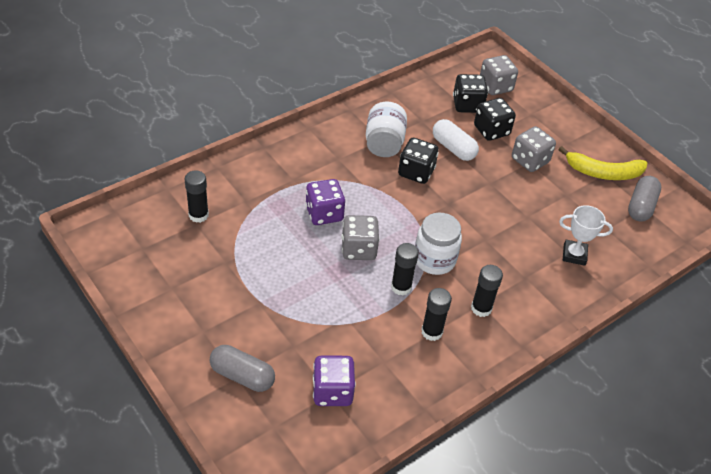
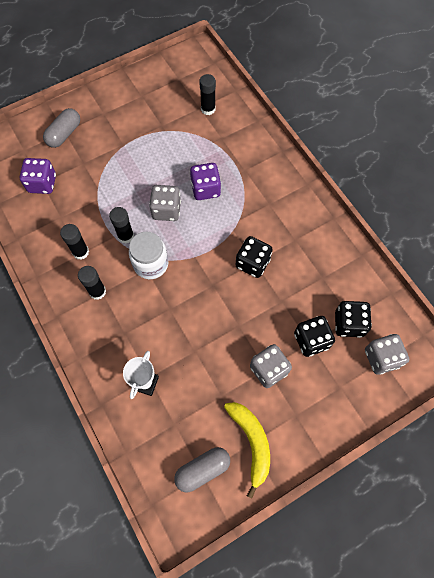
camera: 100 degrees right, 20 degrees up
(384, 143) = (289, 241): white jar -> none
(453, 148) = (284, 300): white capsule -> none
(603, 172) = (251, 443): yellow banana -> yellow banana turned 150 degrees clockwise
(640, 206) = (202, 469): grey capsule -> grey capsule turned 60 degrees counterclockwise

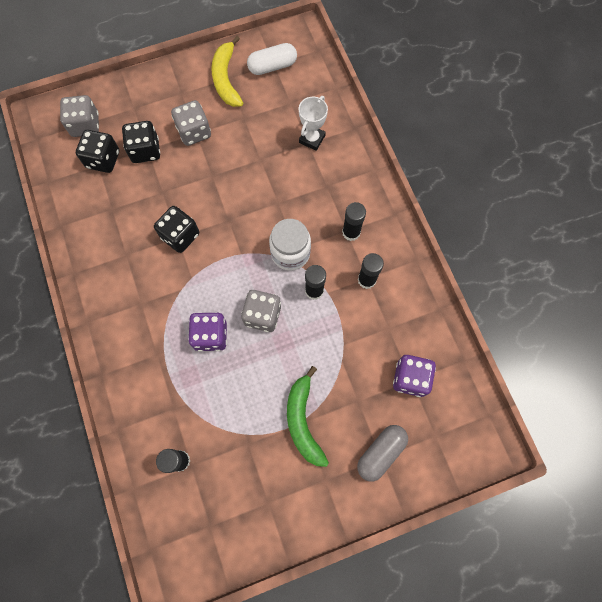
camera: 170 degrees left, 5 degrees up
(123, 144) = (303, 421): none -> green banana
(202, 469) = (272, 66): grey capsule -> white capsule

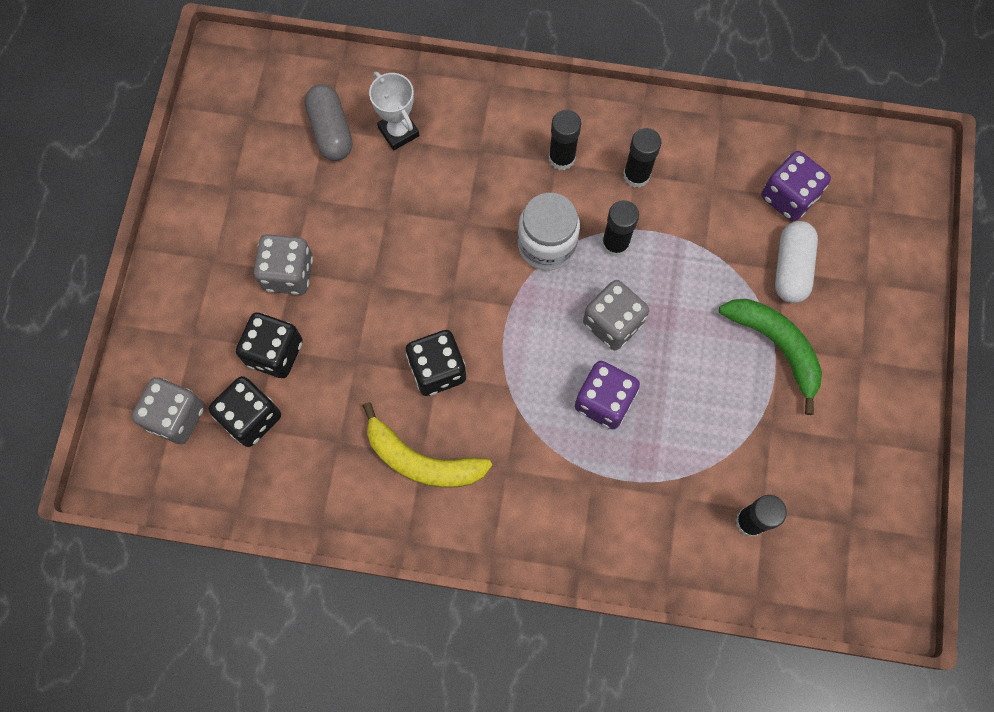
camera: 60 degrees left, 0 degrees up
(226, 78) = (230, 189): yellow banana -> yellow banana (421, 460)
(272, 66) = (253, 121): white capsule -> white capsule (791, 268)
(303, 421) = (776, 346): green banana -> green banana turned 150 degrees counterclockwise
(381, 453) = (860, 279): grey capsule -> grey capsule (331, 131)

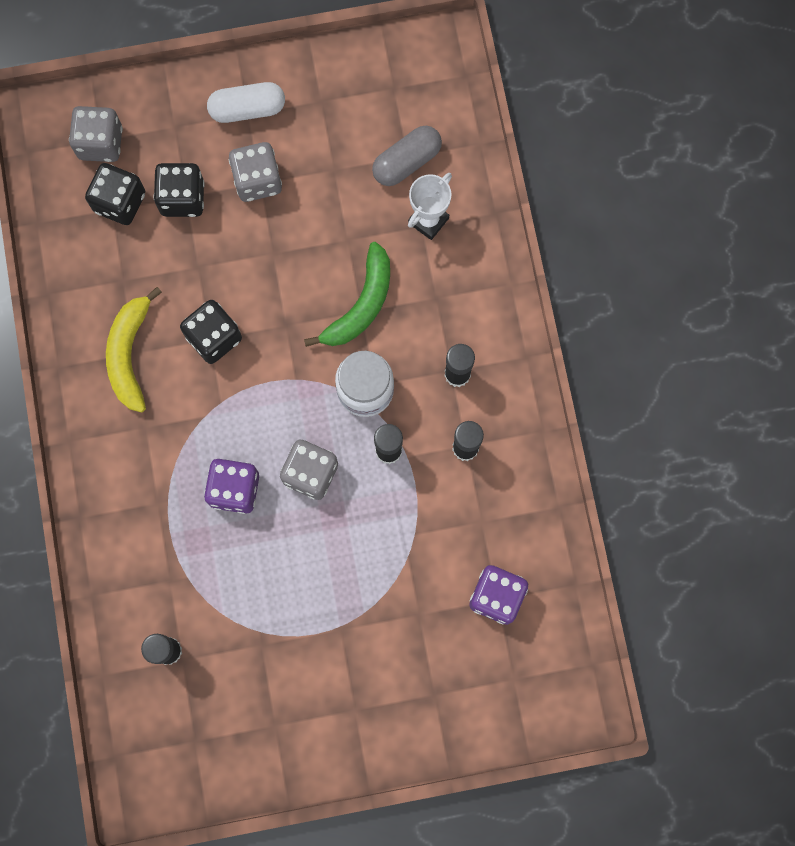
camera: 70 degrees right, 5 degrees up
(776, 346) = (340, 628): green banana -> green banana (361, 305)
(791, 268) = (423, 619): white capsule -> white capsule (247, 109)

